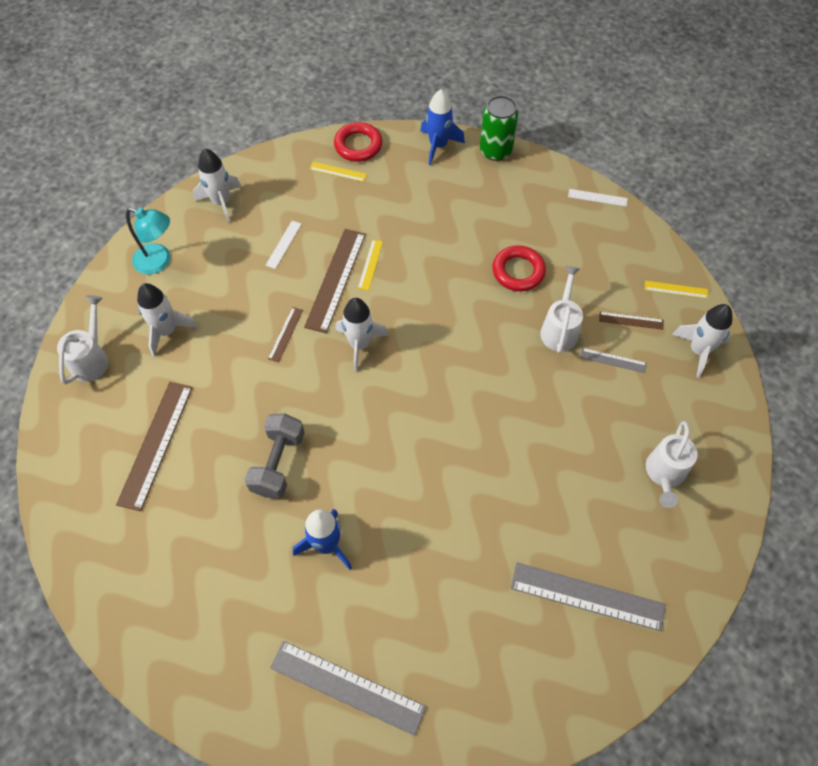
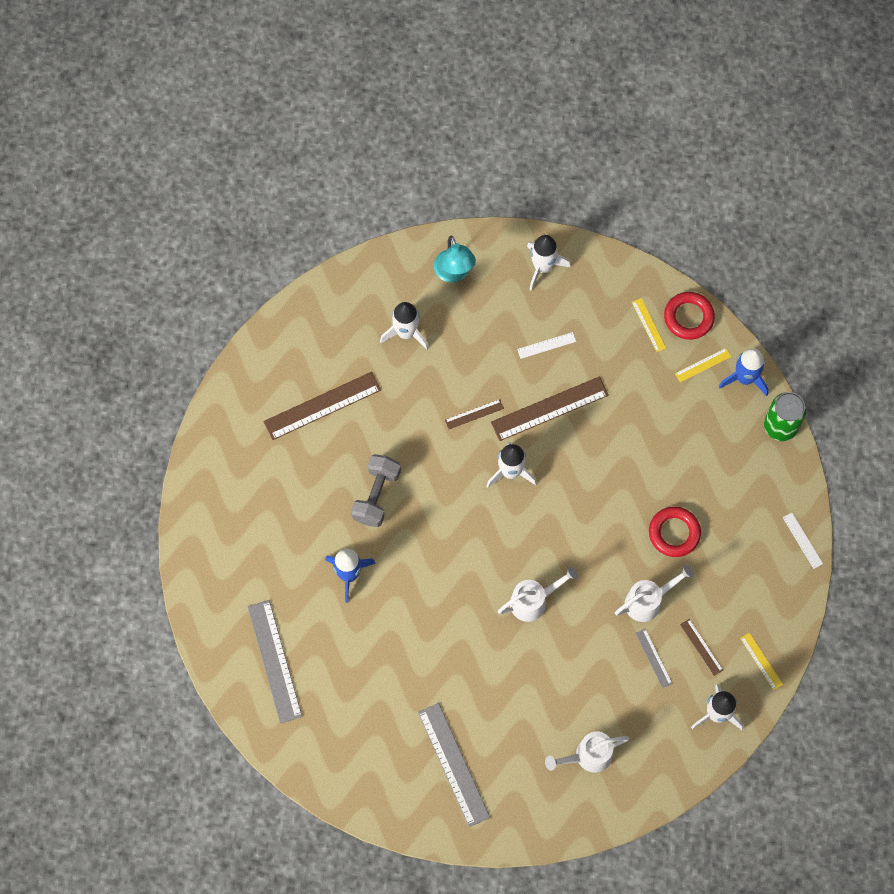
camera: 50 degrees right, 10 degrees up
(92, 358) = (343, 304): white watering can -> white watering can (533, 601)
(278, 463) = (376, 495): grey dumbbell -> grey dumbbell turned 45 degrees counterclockwise
(370, 264) = (584, 422): yellow ruler -> yellow ruler (703, 365)

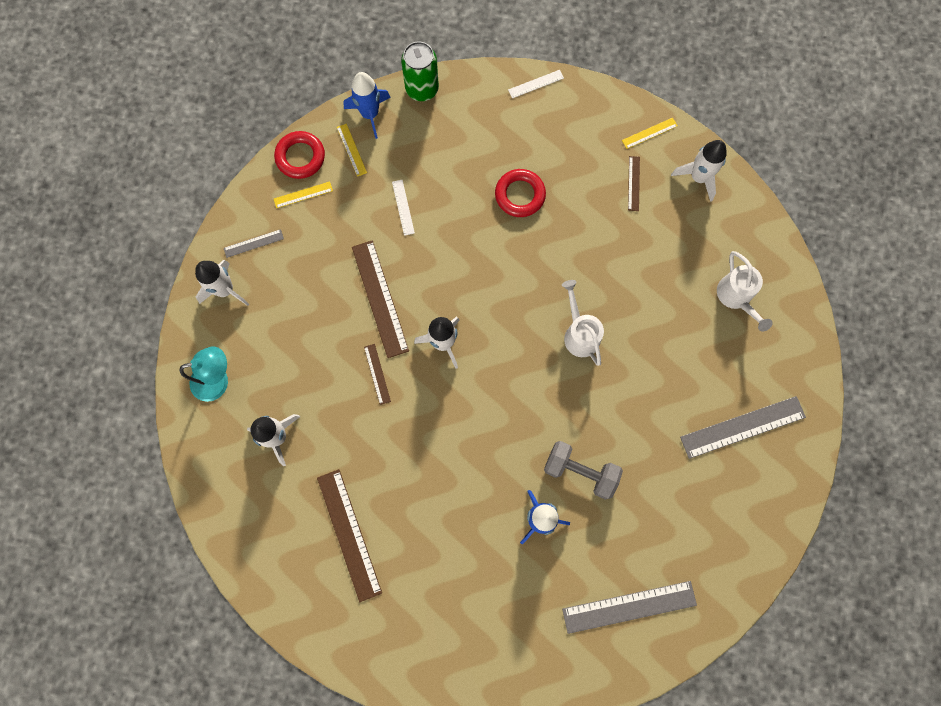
camera: 85 degrees left, 5 degrees up
(376, 495) = (455, 483): grey dumbbell -> grey dumbbell (580, 471)
(546, 345) = (311, 294): white ruler -> white ruler (403, 207)
(648, 601) = (586, 226): white watering can -> none
(653, 658) = (642, 227): grey ruler -> grey ruler (253, 243)
(701, 647) = (633, 183): brown ruler -> brown ruler turned 60 degrees counterclockwise

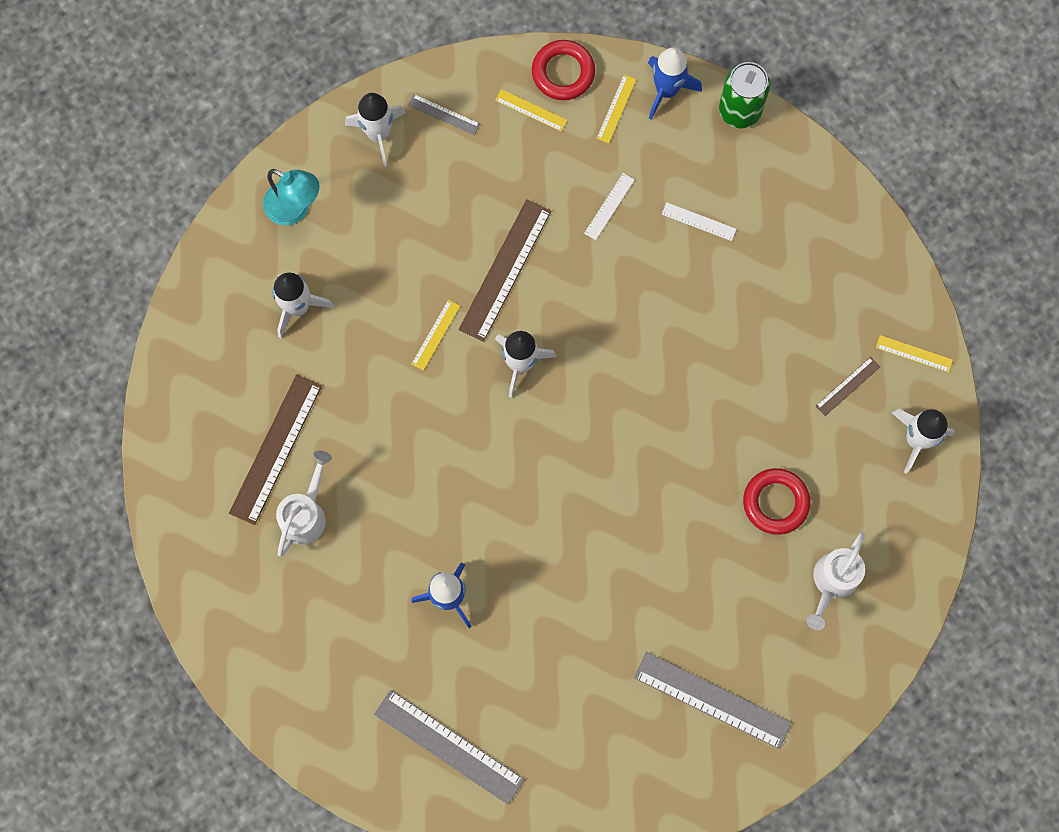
camera: 45 degrees right, 0 degrees up
(377, 374) = (435, 335): brown ruler -> yellow ruler
(520, 195) = (728, 296): red ring -> red ring (775, 502)
(536, 84) = (853, 205): white ruler -> white ruler (698, 221)
(579, 333) = (651, 473): white watering can -> white watering can (306, 514)
(580, 471) = (525, 593): grey dumbbell -> none

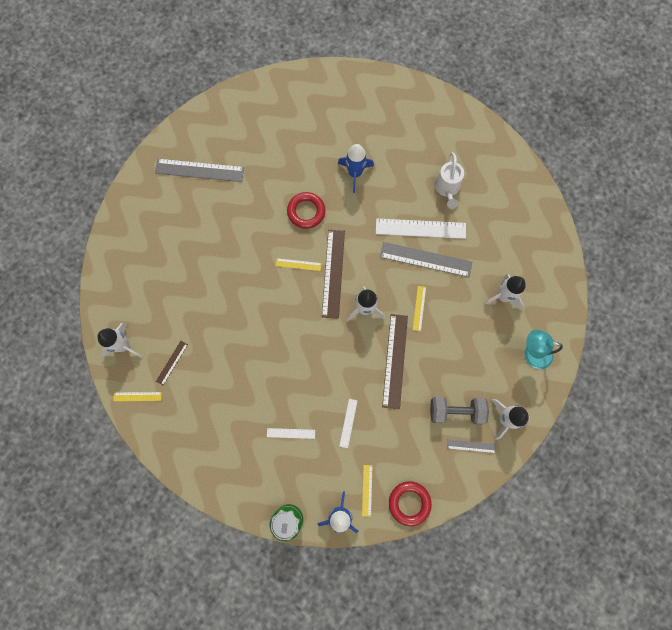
camera: 160 degrees right, 0 degrees up
(276, 449) = (478, 216): brown ruler -> brown ruler (333, 273)
(379, 462) = (420, 228): none -> white ruler
(445, 168) = (456, 411): none -> grey dumbbell
(449, 746) = (326, 105): grey ruler -> grey ruler (425, 259)
(531, 110) = (419, 469): yellow ruler -> yellow ruler (298, 264)
(775, 502) = (195, 282): red ring -> red ring (306, 212)
(832, 582) = (152, 250): white watering can -> none

